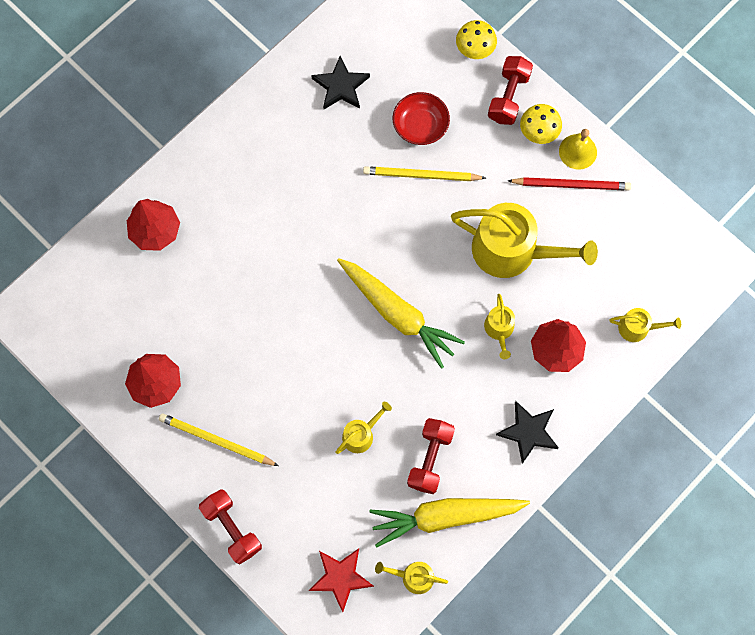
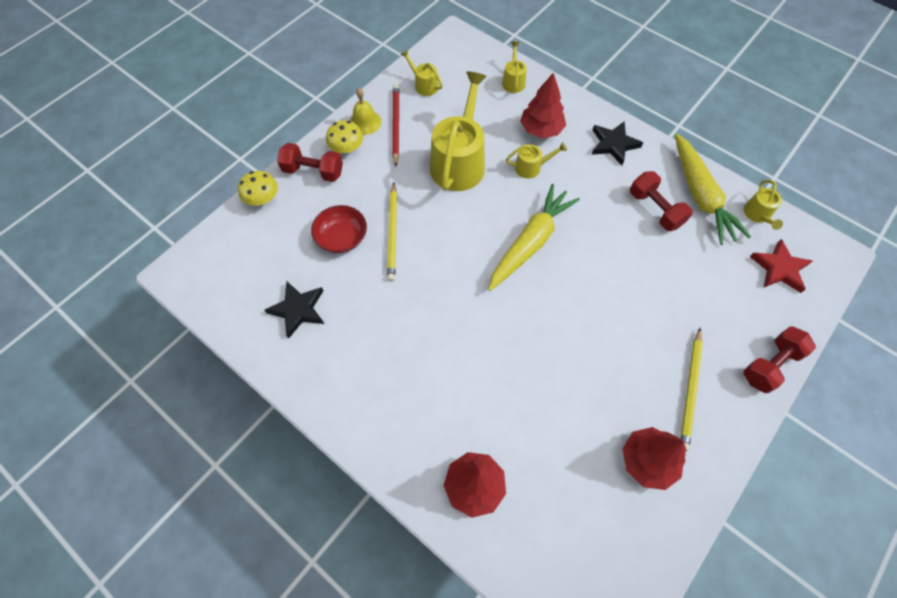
camera: 95 degrees left, 10 degrees down
(361, 434) = (649, 263): yellow watering can -> yellow watering can (424, 85)
(430, 459) = (655, 209): red dumbbell -> red dumbbell turned 45 degrees clockwise

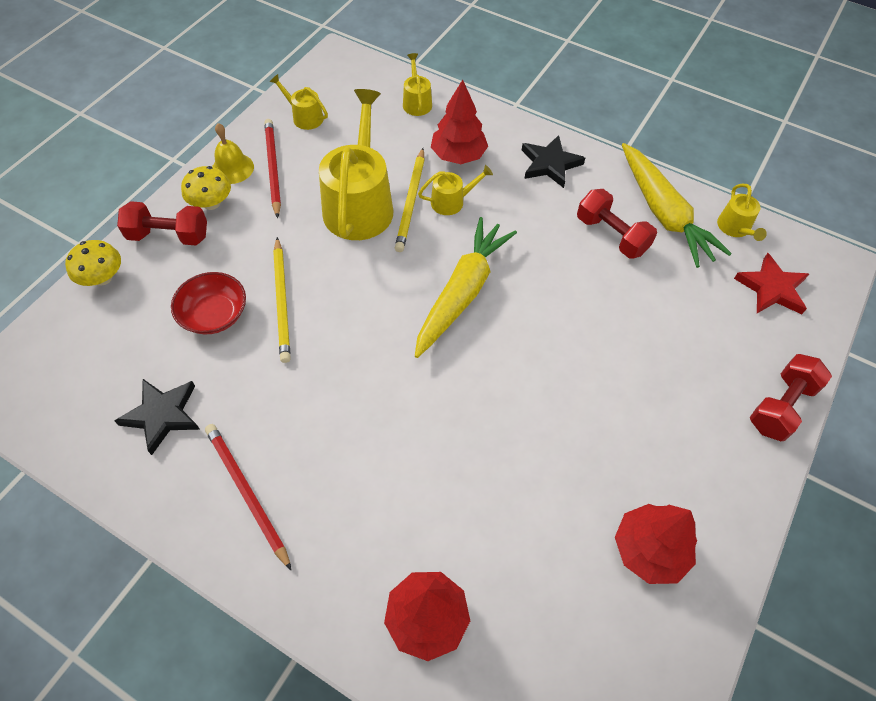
camera: 10 degrees left, 5 degrees down
(354, 376) = (247, 493): none -> red pencil
(690, 389) = (689, 450): yellow pencil -> yellow pencil (411, 201)

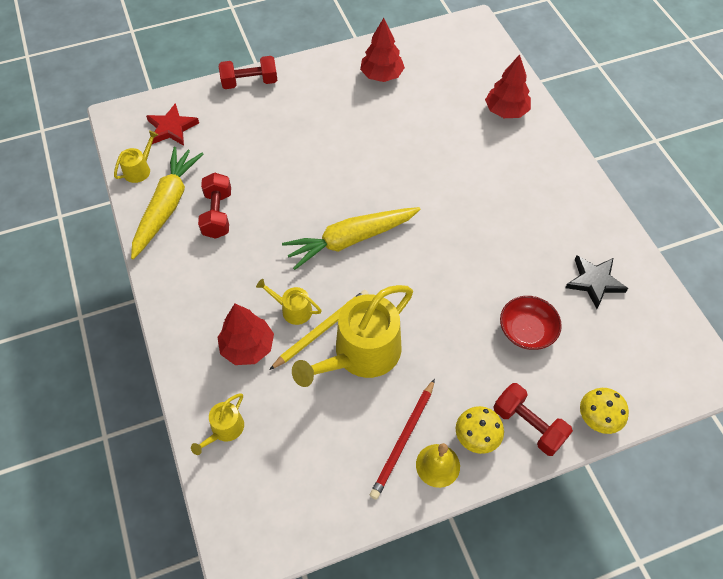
camera: 140 degrees left, 0 degrees up
(247, 493) = (563, 209): red pencil -> none
(282, 301) = (473, 310): yellow pencil -> none
(304, 117) = (334, 485): yellow watering can -> none
(550, 164) = (191, 292): black star -> none

